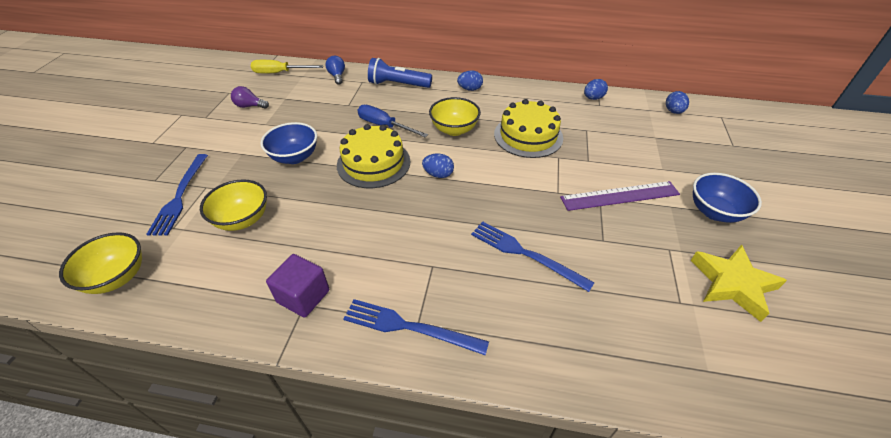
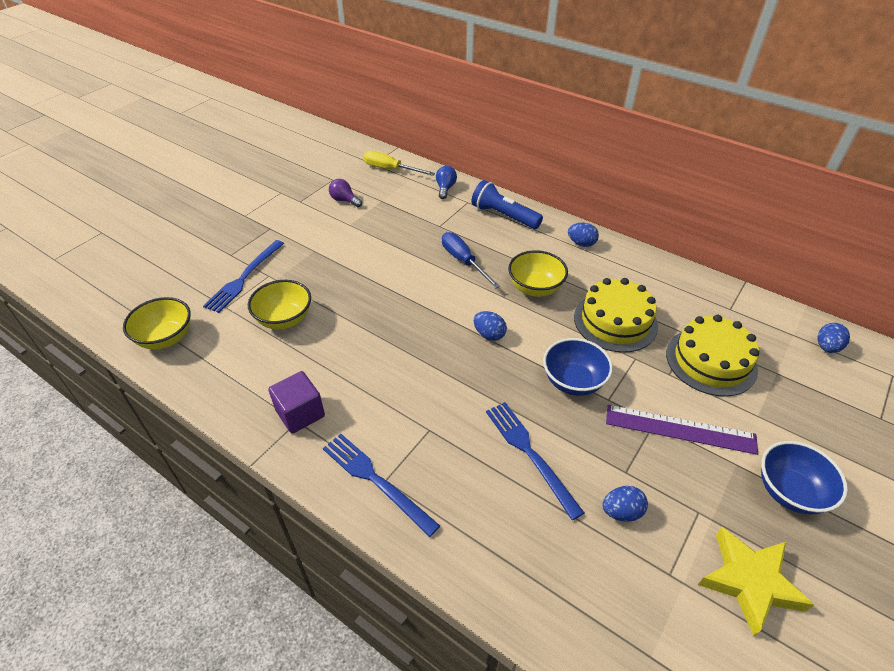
camera: 25 degrees right, 0 degrees up
(294, 157) = (359, 269): blue bowl -> blue bowl (573, 381)
(373, 163) = (430, 300): yellow cake -> yellow cake (711, 361)
(593, 98) = (727, 298): blue egg -> blue egg (621, 512)

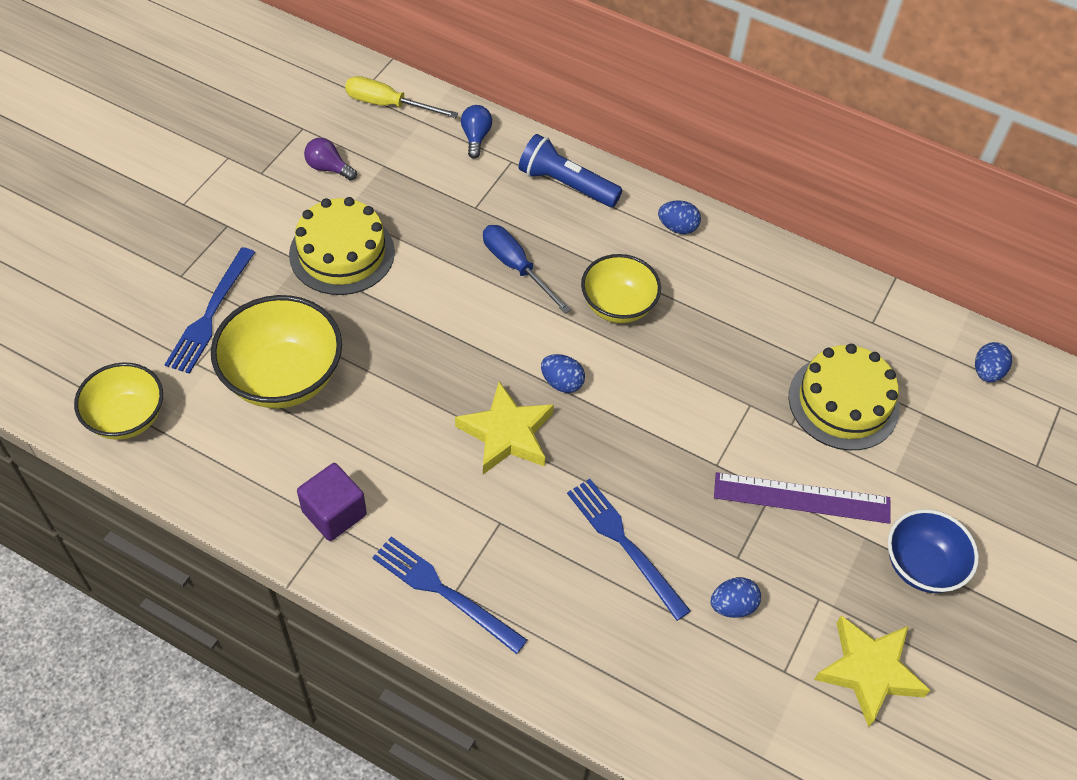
camera: 10 degrees left, 10 degrees up
(284, 319) = (283, 377): yellow bowl -> yellow bowl, size x1.52
(443, 366) = (506, 434): none -> yellow star
(573, 381) = (673, 443): blue bowl -> none
(615, 321) = (724, 351): yellow cake -> yellow cake (342, 253)

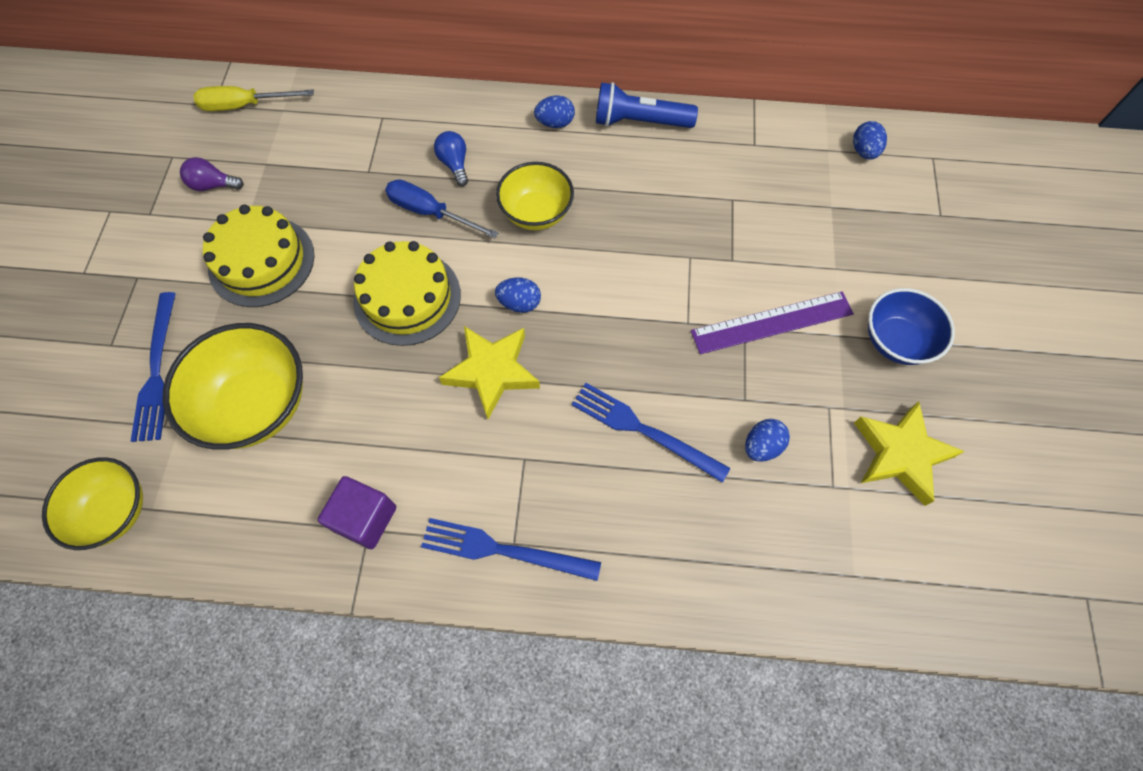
camera: 20 degrees left, 10 degrees up
(476, 137) = (340, 107): blue light bulb -> blue light bulb (454, 164)
(566, 184) = (440, 120): blue flashlight -> blue flashlight (639, 122)
(843, 402) = (765, 223): yellow cake -> yellow cake (407, 297)

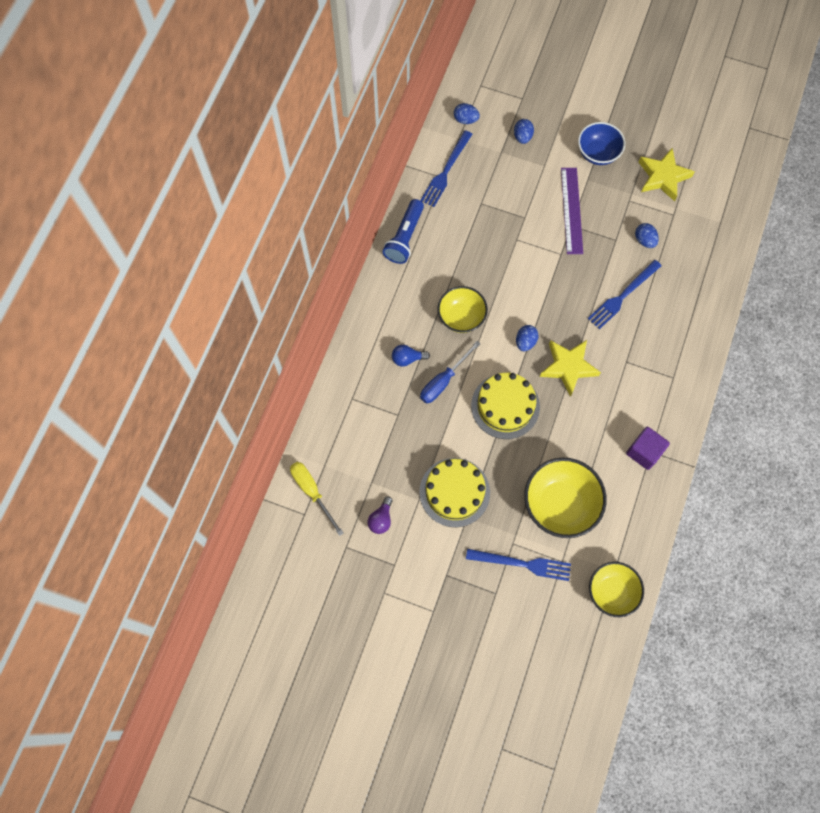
camera: 75 degrees left, 5 degrees up
(244, 105) = (312, 491): yellow screwdriver -> yellow screwdriver turned 135 degrees clockwise
(503, 550) = (676, 383): blue fork -> blue fork (446, 171)
(555, 123) = (390, 289): blue egg -> blue egg (522, 137)

